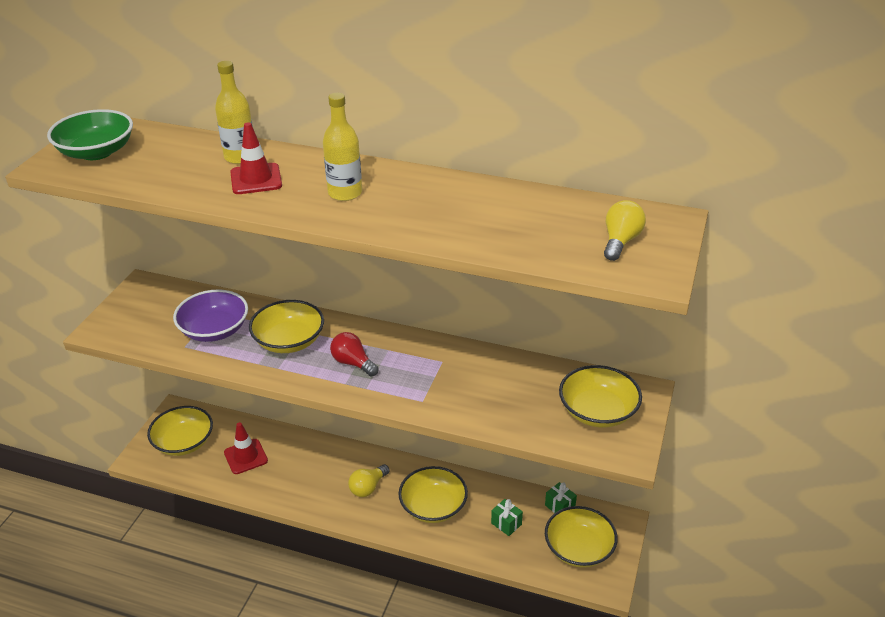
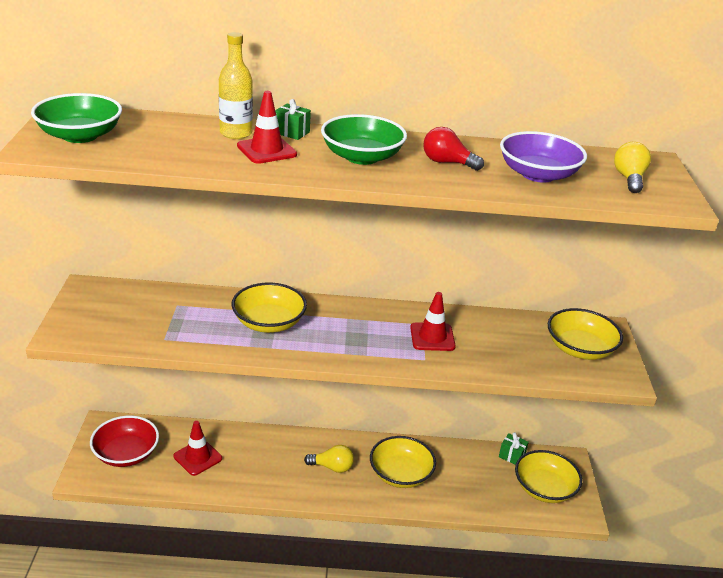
camera: 20 degrees left, 5 degrees down
(184, 442) = (126, 454): yellow bowl -> red bowl
(214, 330) = (187, 321): purple bowl -> purple bowl (538, 174)
(345, 193) = (362, 157): yellow bottle -> green bowl
(353, 363) = (342, 335): red light bulb -> red light bulb (447, 163)
(368, 487) = (332, 467): yellow light bulb -> yellow light bulb turned 105 degrees counterclockwise
(443, 377) = (432, 337): none -> red traffic cone
(506, 524) = (472, 478): green gift -> green gift (292, 133)

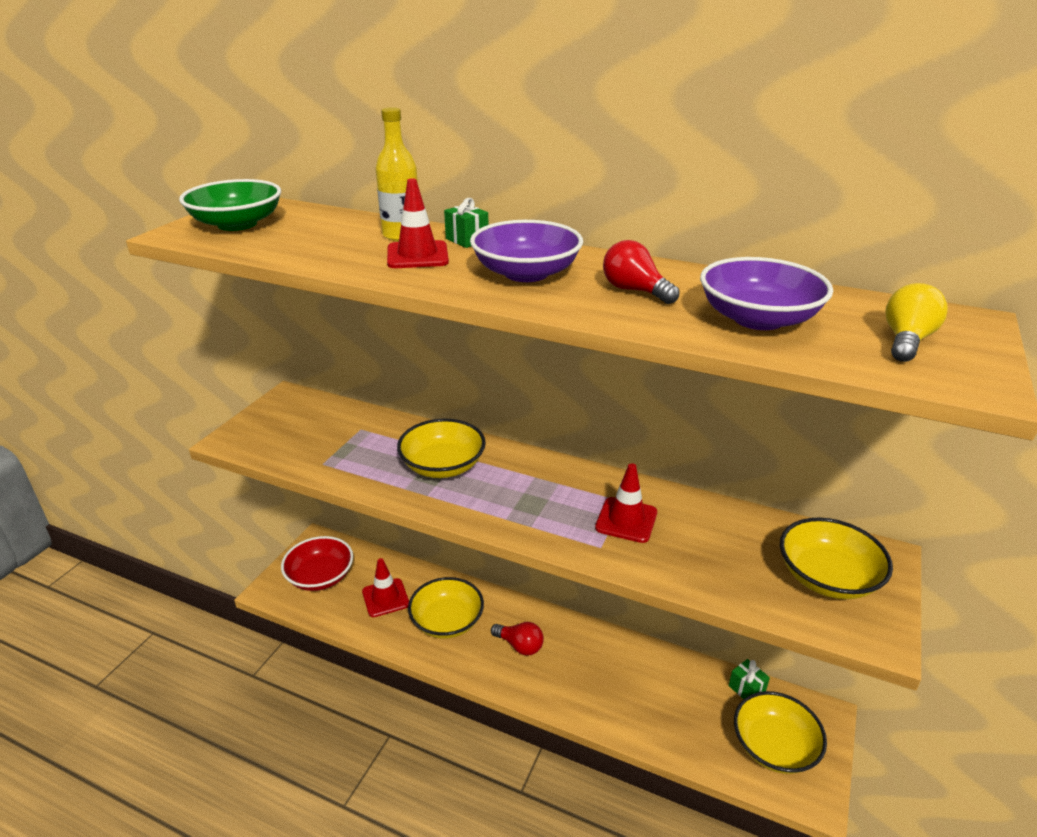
camera: 25 degrees right, 0 degrees up
(332, 467) = (520, 645): yellow light bulb -> red light bulb
(362, 157) = (526, 273): green bowl -> purple bowl
(400, 474) = (595, 675): yellow bowl -> yellow bowl (447, 621)

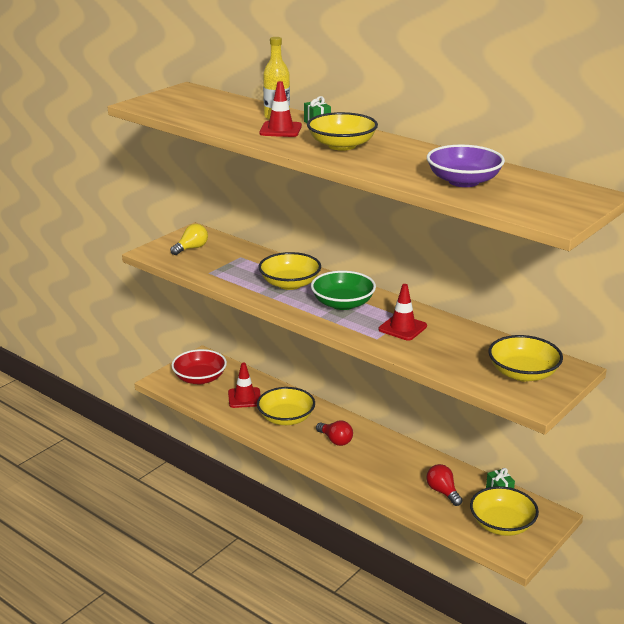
camera: 15 degrees right, 5 degrees down
(237, 224) = (176, 102): green bowl -> green bowl (343, 303)
(526, 273) = (342, 145): purple bowl -> yellow bowl
(635, 291) = (401, 160): red light bulb -> red light bulb (443, 492)
(906, 341) = (542, 200): yellow light bulb -> yellow light bulb (191, 248)

